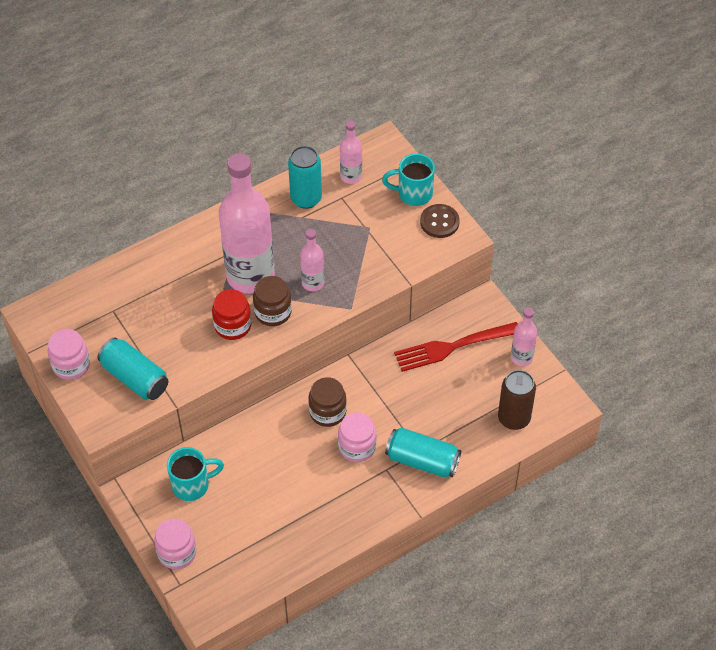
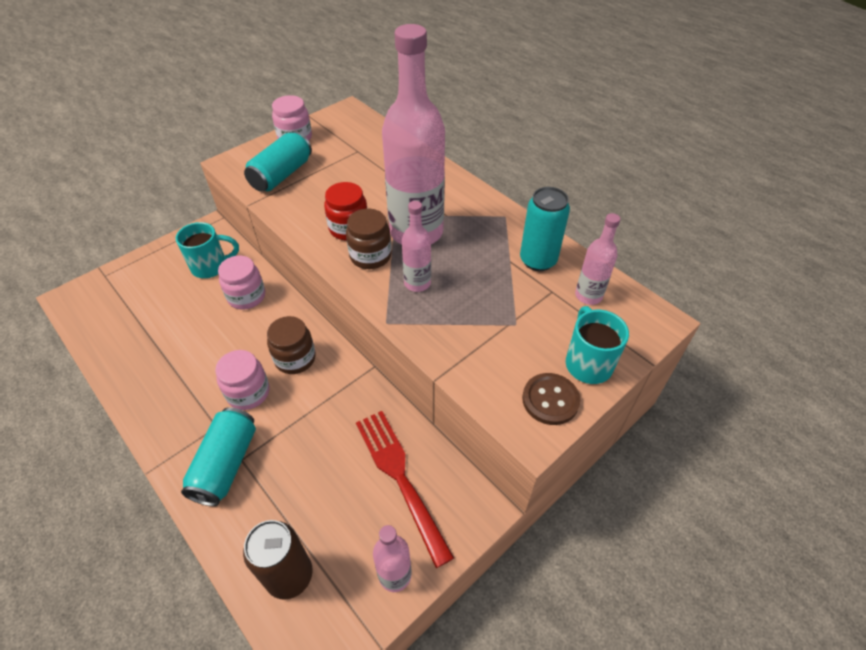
camera: 80 degrees right, 5 degrees down
(177, 552) = (139, 268): pink jar -> pink jar (247, 296)
(192, 485) = (211, 266): turquoise mug -> turquoise mug turned 75 degrees counterclockwise

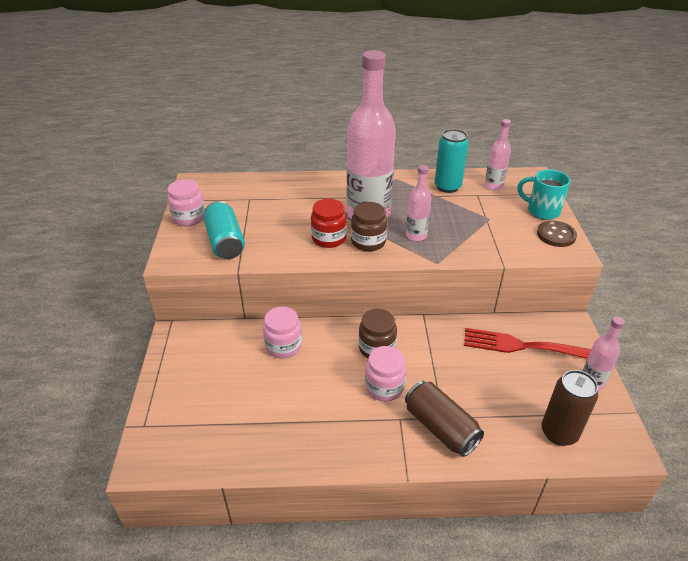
camera: 50 degrees left, 10 degrees down
(211, 266) = (223, 352): turquoise mug -> none
(226, 464) = (440, 428): turquoise can -> brown can

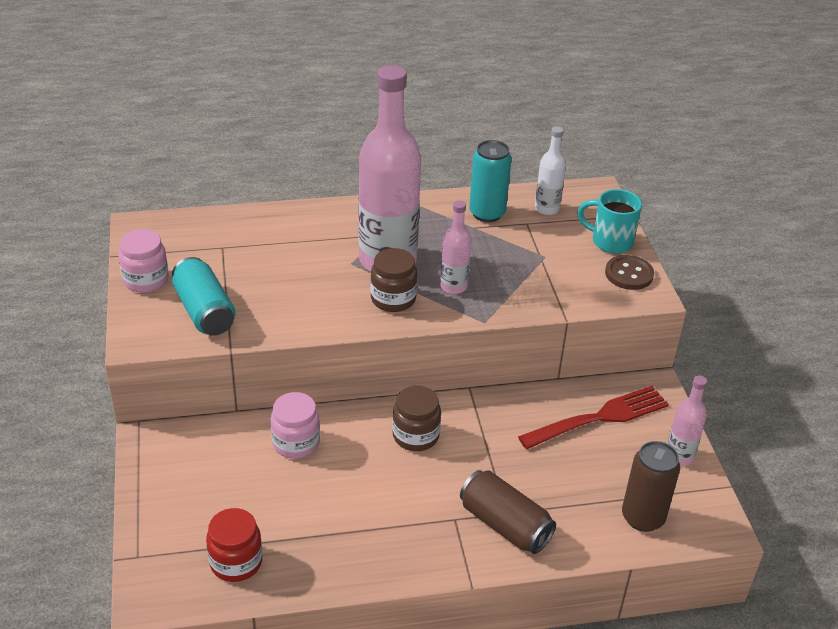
camera: 10 degrees left, 0 degrees up
(329, 238) = (341, 298): red jar -> red jar (236, 562)
(384, 387) = (431, 483): pink jar -> none
(493, 186) = (547, 209): pink bottle -> white bottle
(524, 346) = (598, 418): red fork -> red fork turned 150 degrees clockwise

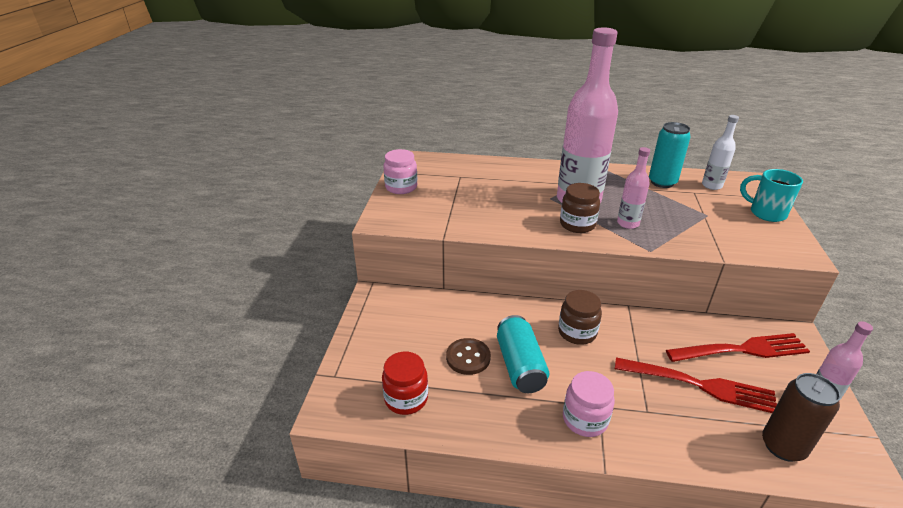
camera: 20 degrees right, 5 degrees down
(204, 311) = (434, 211): turquoise can -> turquoise can (520, 365)
(296, 443) = (480, 319): pink jar -> pink jar (585, 419)
(504, 525) = (644, 421): brown can -> none
(557, 470) = (698, 385): none -> red fork
(629, 274) = (783, 237): brown button -> brown button (468, 357)

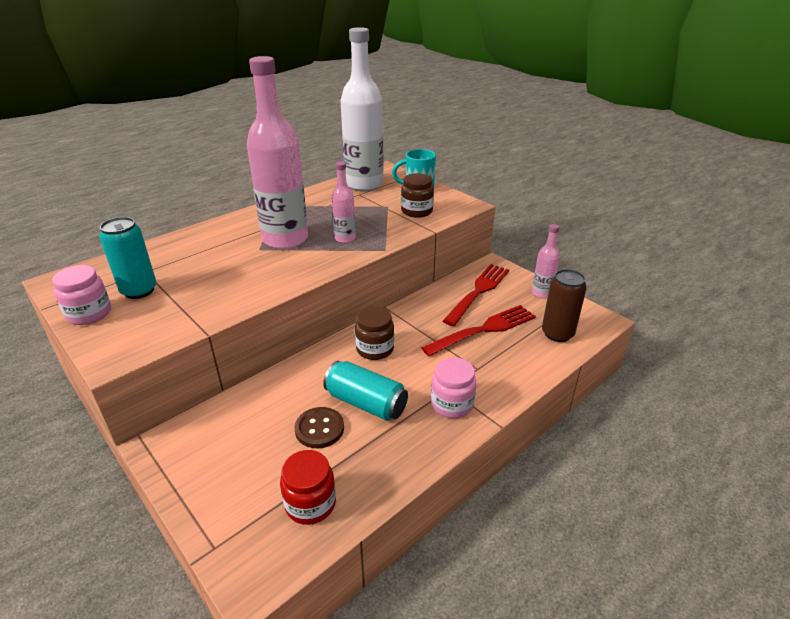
camera: 50 degrees left, 0 degrees up
(577, 224) = (309, 258): brown jar -> brown jar (417, 211)
(662, 182) = (329, 197): turquoise can -> turquoise can (139, 291)
(712, 185) = (364, 184): white bottle -> white bottle, size x2.14

